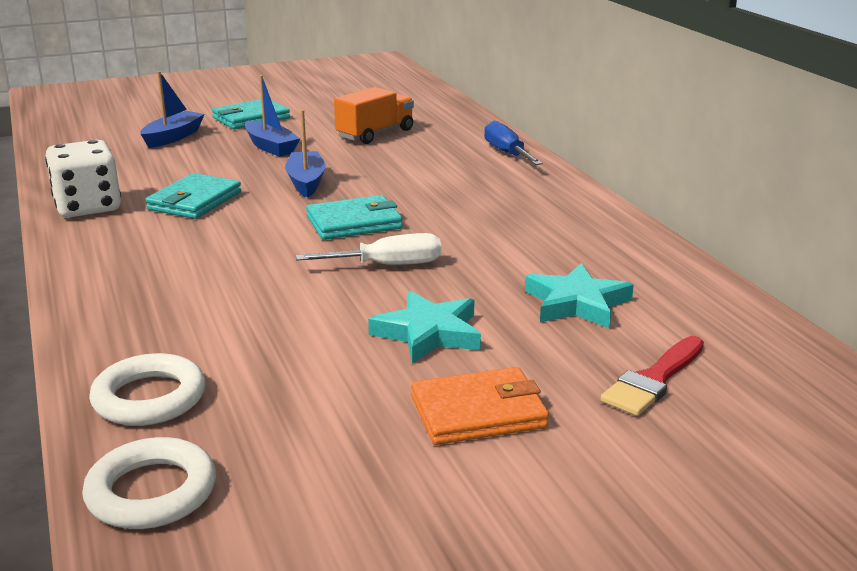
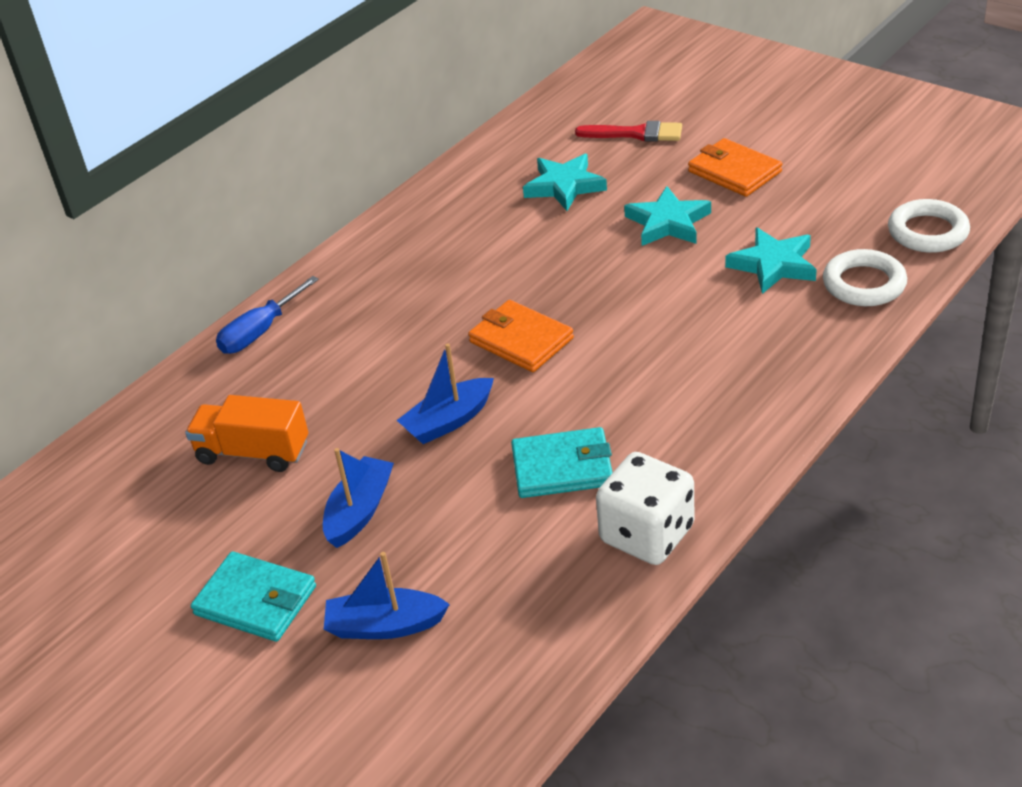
camera: 115 degrees left, 15 degrees up
(266, 361) = (773, 265): none -> turquoise star
(354, 222) = (521, 340): turquoise wallet -> orange wallet
(388, 265) = (586, 284): white screwdriver -> none

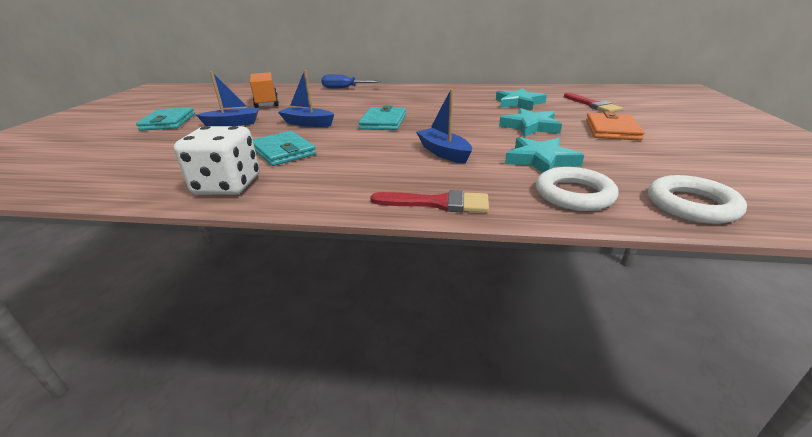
camera: 55 degrees right, 10 degrees down
(385, 625) = (147, 145): blue boat -> blue boat (443, 152)
(521, 340) = (383, 122): orange wallet -> turquoise wallet
(819, 377) = (437, 203): none -> red brush

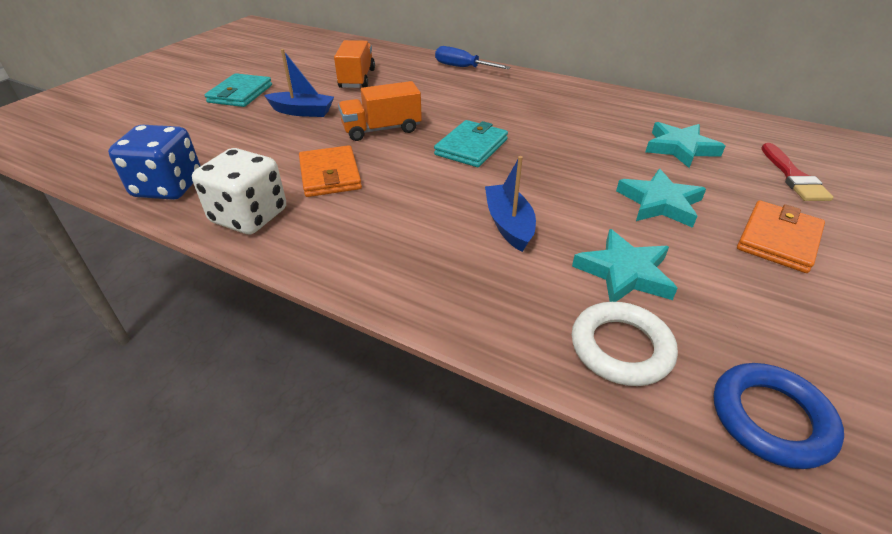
camera: 20 degrees right, 10 degrees up
(132, 182) = (168, 187): none -> blue dice
(283, 151) = (330, 175): turquoise wallet -> orange wallet
(307, 123) = (382, 129): blue boat -> orange truck
(437, 203) = (444, 311): red brush -> none
(691, 205) = (770, 418): white ring -> blue ring

